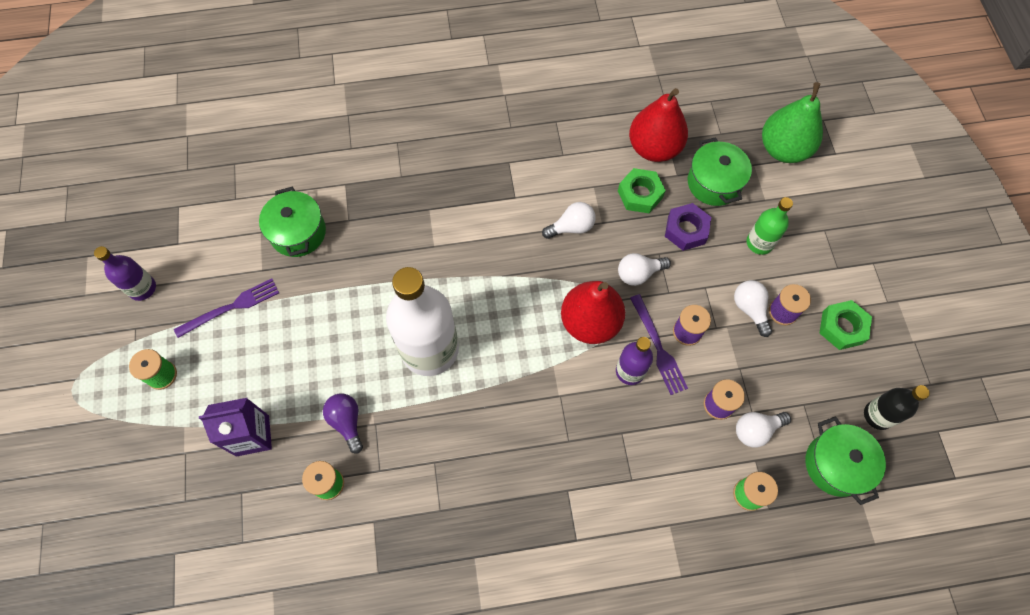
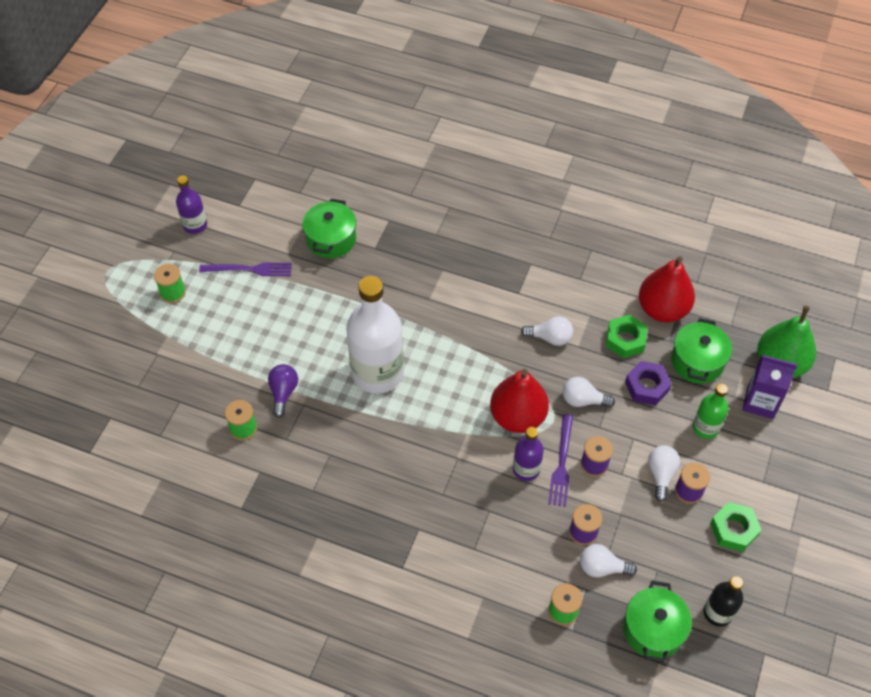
camera: 30 degrees right, 10 degrees down
(252, 435) = (210, 367): purple carton -> purple carton (760, 402)

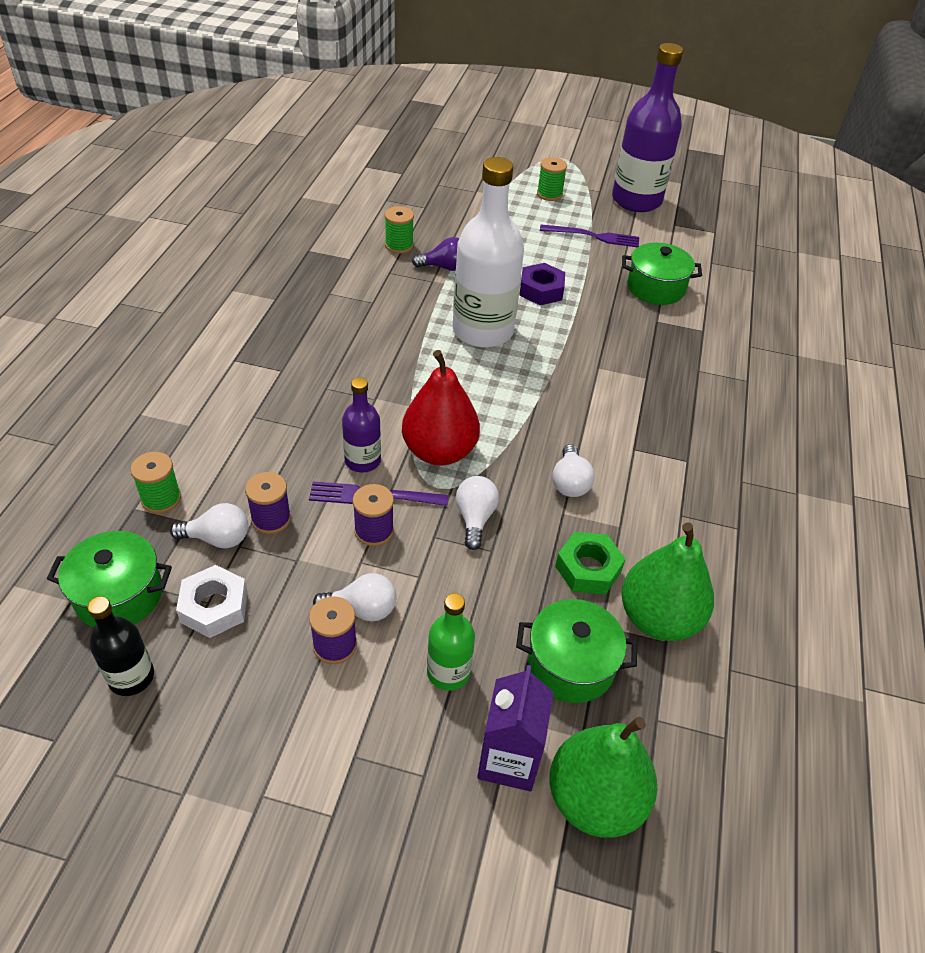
camera: 80 degrees right, 10 degrees down
(195, 225) = (636, 200): purple bottle -> purple bottle, size x1.99
(249, 269) = (593, 236): purple fork -> purple fork turned 75 degrees counterclockwise
(602, 567) = (217, 539): white light bulb -> white light bulb turned 90 degrees clockwise
(647, 386) = (510, 594): purple nut -> purple nut (541, 290)
(661, 565) = (214, 607): none -> white nut
(662, 309) = (658, 618): red pear -> green pear
(733, 529) = (267, 706): green nut -> none

